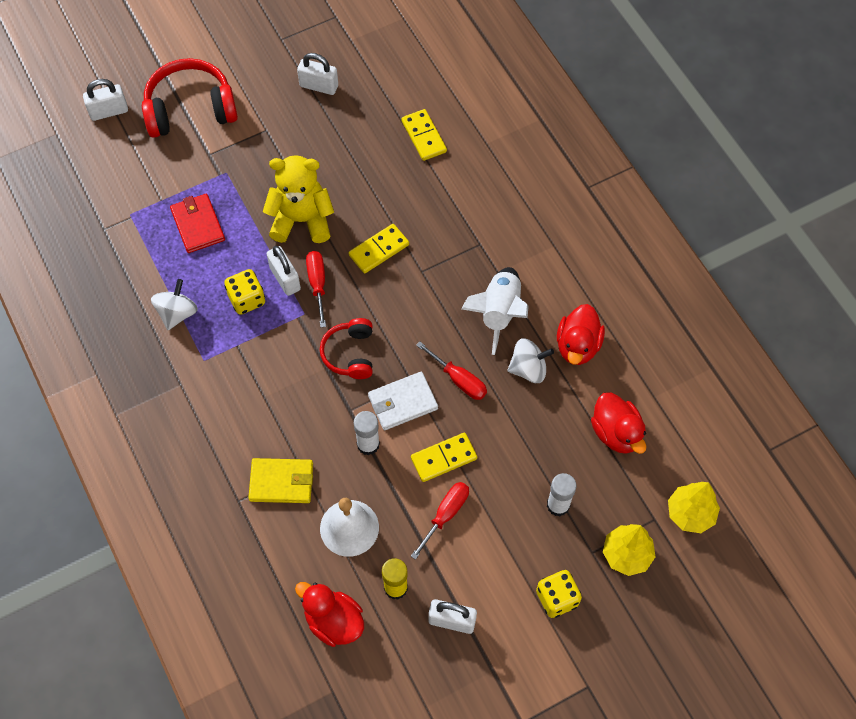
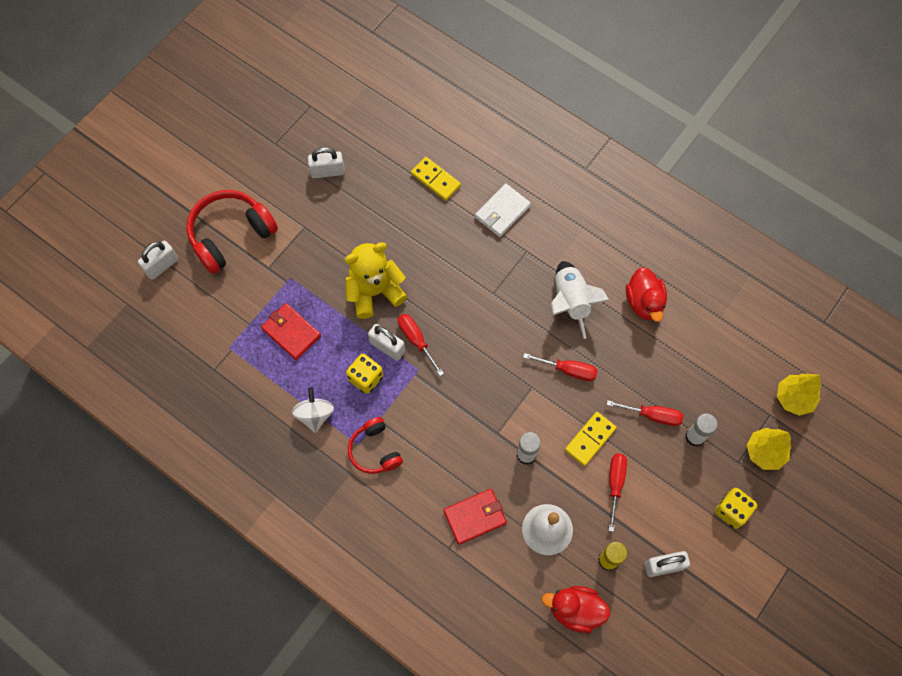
camera: 25 degrees left, 5 degrees up
(281, 482) = (475, 517): yellow wallet -> red wallet
(350, 354) = (472, 387): red headphones -> red headphones (374, 450)
(379, 250) = (450, 290): yellow domino -> none
(402, 402) = (535, 408): white wallet -> white wallet (502, 212)
(524, 464) = (652, 415): none -> red screwdriver
(528, 369) = (616, 337): white spinning top -> none
(616, 433) = (708, 359): red duck -> none

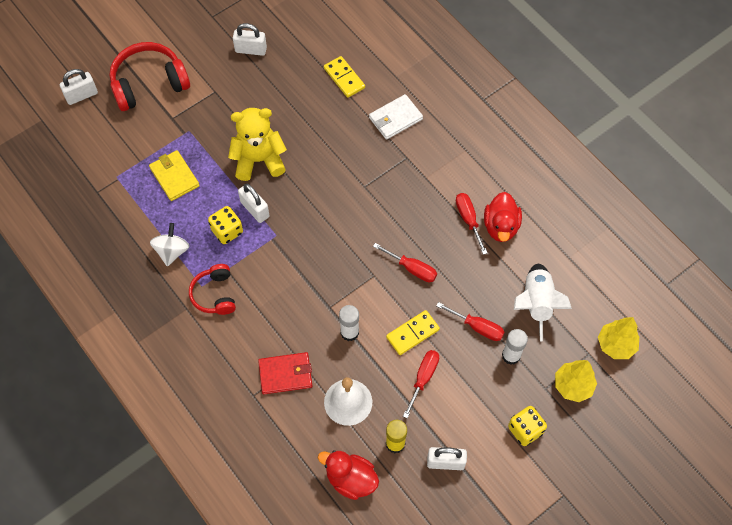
camera: 15 degrees right, 5 degrees down
(291, 332) = (174, 177): red wallet -> yellow wallet
(416, 340) = (282, 210): red screwdriver -> red screwdriver (468, 219)
(570, 301) = (433, 210): white rocket -> white rocket (536, 303)

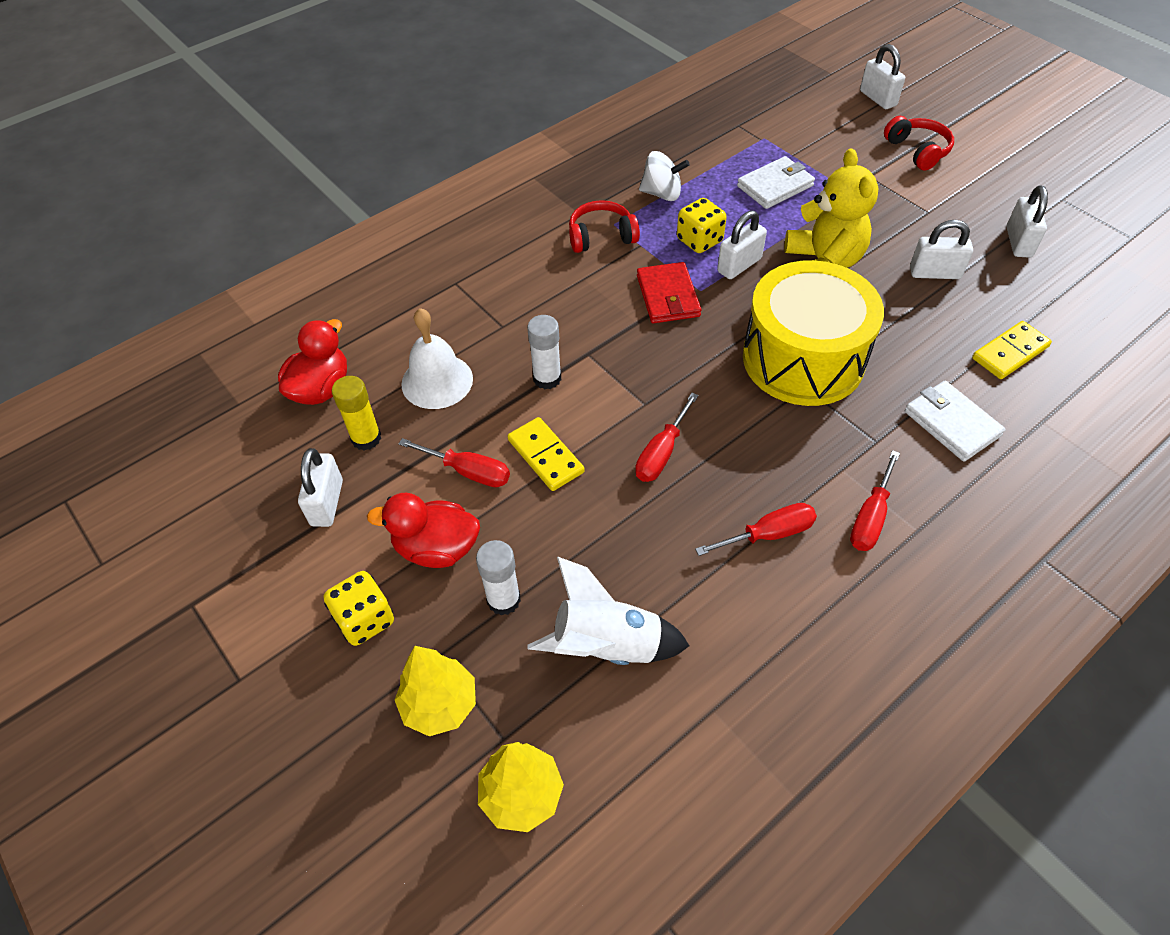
camera: 90 degrees right, 10 degrees down
(149, 83) = (917, 151): red headphones -> red headphones, size x0.60
(174, 177) = (775, 186): yellow wallet -> white wallet
(274, 100) = (934, 273): none -> white padlock
(285, 374) = (483, 312): red wallet -> red wallet (668, 296)
(342, 184) = (803, 359): none -> yellow drum
(477, 327) = (557, 548): red screwdriver -> red screwdriver (870, 517)
(501, 226) = (762, 587): red duck -> red duck (436, 548)

